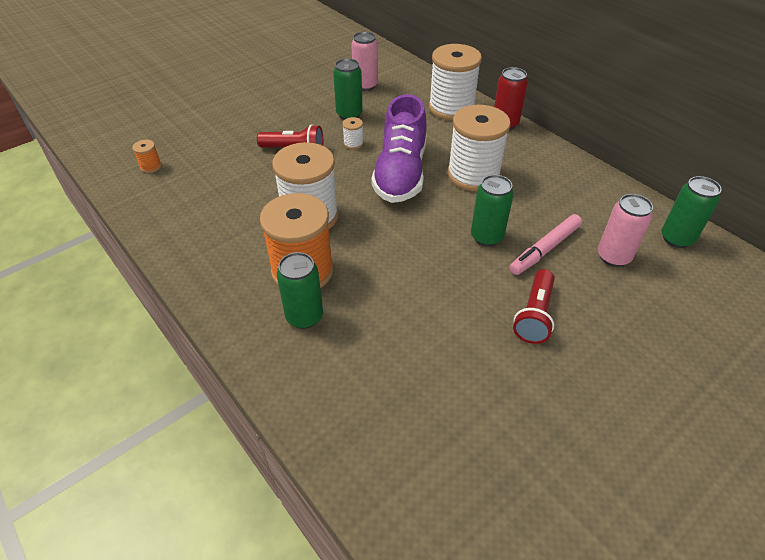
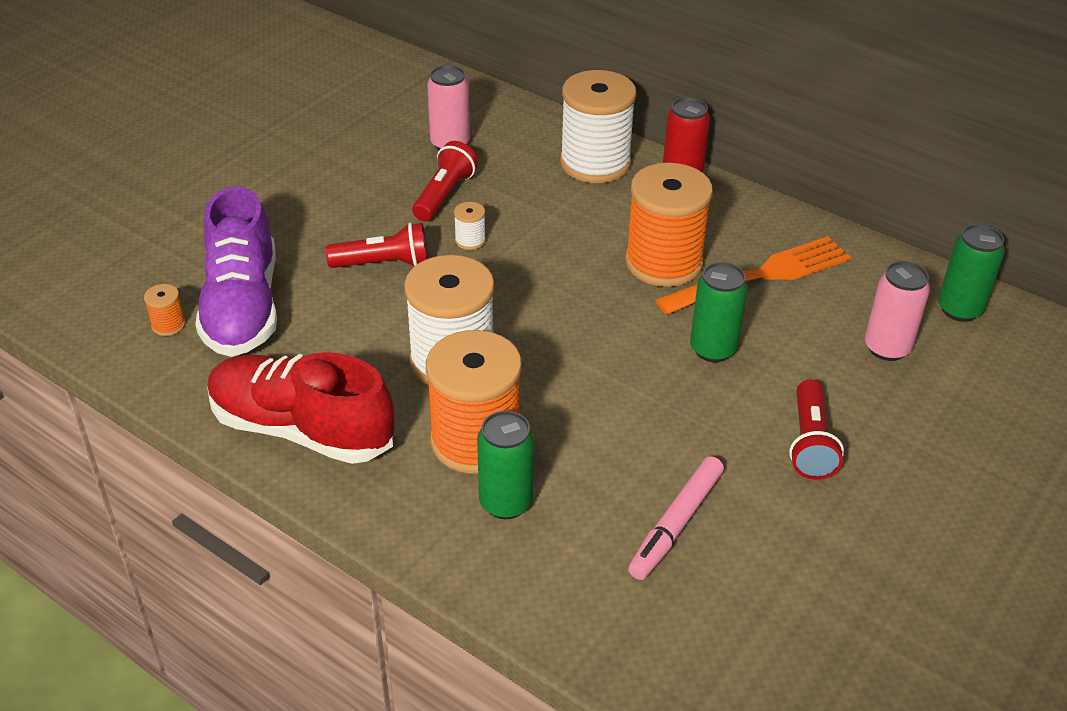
camera: 15 degrees left, 5 degrees down
(197, 243) = (301, 430): none -> red shoe
(349, 114) = (444, 195): green can -> red flashlight
(400, 173) = (558, 276): purple shoe -> purple shoe (242, 307)
(473, 175) = (663, 263): white spool -> orange spool
(537, 193) = (760, 276): none -> orange fork
(545, 249) = (796, 353): pink marker -> pink marker (676, 524)

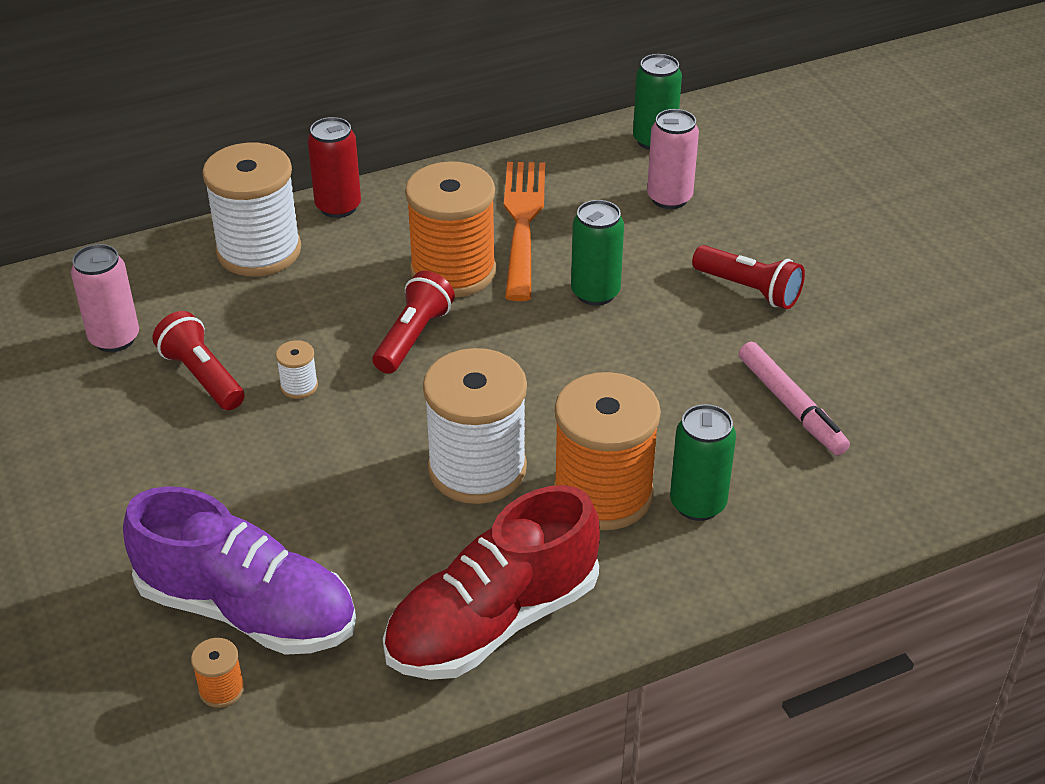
camera: 60 degrees left, 0 degrees up
(384, 264) = (277, 465): red flashlight -> red flashlight (413, 337)

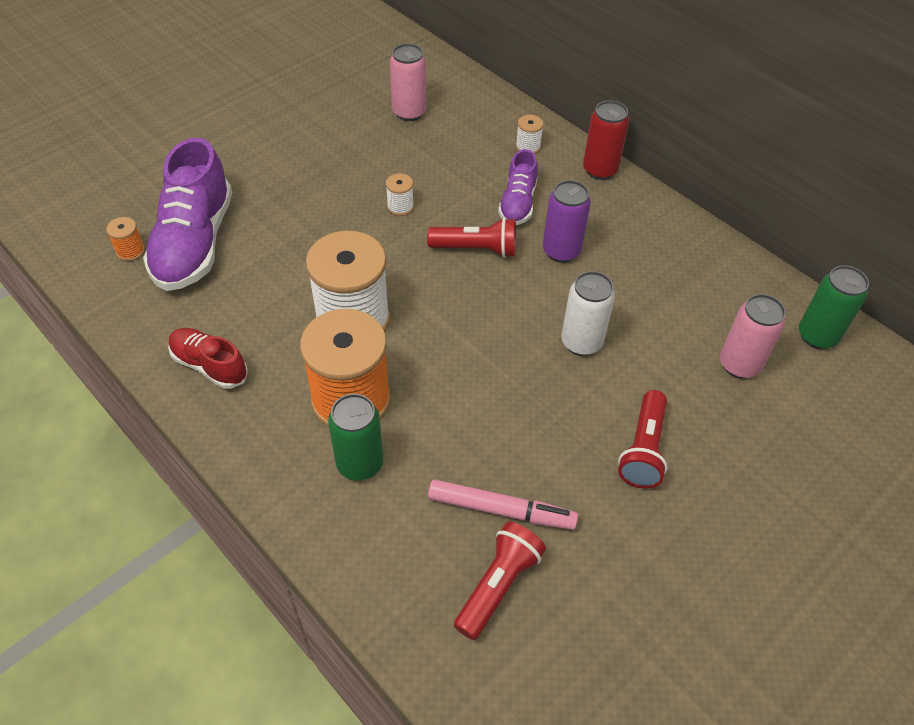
camera: 70 degrees right, 10 degrees up
(202, 376) = (391, 160): red flashlight -> red flashlight (498, 585)
(259, 251) = (528, 147): white spool -> white spool, size x0.40
(355, 285) = (518, 203): none -> purple shoe
(453, 271) = (561, 251): orange spool -> purple can
(492, 622) = (209, 366): red shoe -> red shoe, size x0.55
(522, 223) = (644, 276): orange fork -> none
(595, 293) = (581, 342): green can -> white can
(791, 406) = (501, 510): pink marker -> pink marker turned 120 degrees counterclockwise

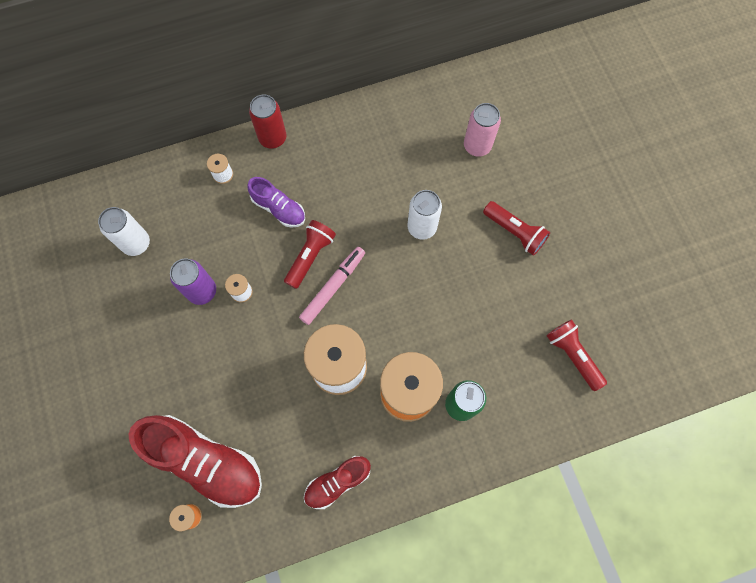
camera: 65 degrees left, 20 degrees up
(194, 243) = (206, 461): purple shoe -> red shoe
(409, 112) = (136, 243): pink can -> white can
(501, 510) = (525, 332): pink marker -> pink marker (333, 287)
(561, 251) = (338, 202): purple can -> purple can (202, 291)
(817, 336) = (474, 91): green can -> none

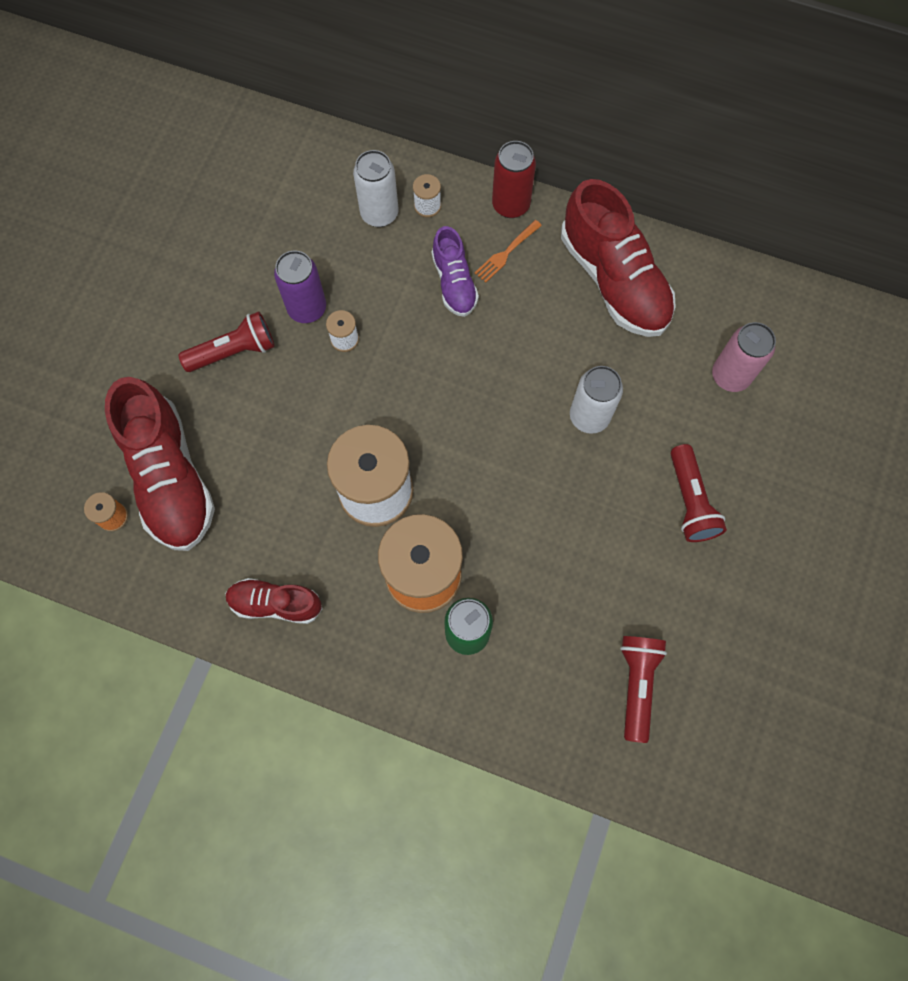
camera: 40 degrees right, 0 degrees up
(136, 243) = (285, 213): white can -> white can (379, 214)
(294, 168) = (506, 253): none -> orange fork
(310, 256) = (444, 356): red flashlight -> red flashlight (234, 351)
(333, 287) = (440, 406): pink marker -> none
(369, 139) = (614, 280): none -> red shoe

